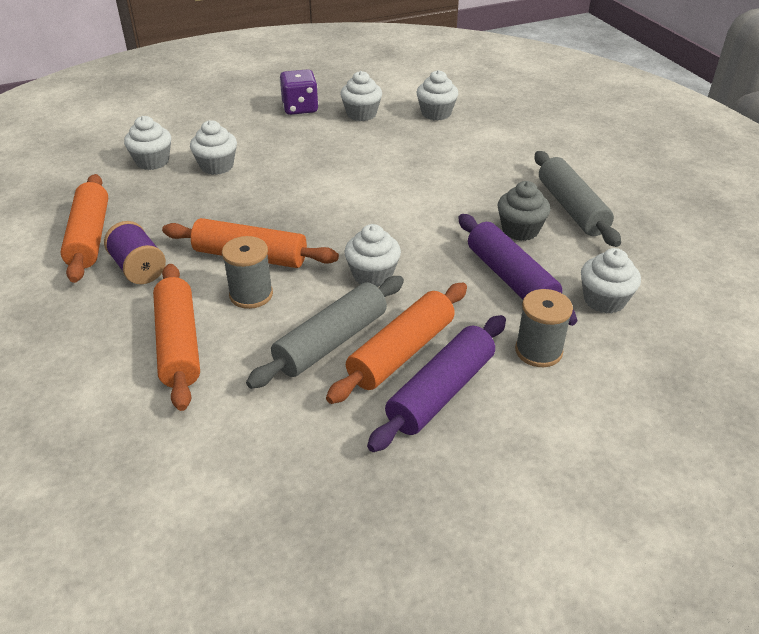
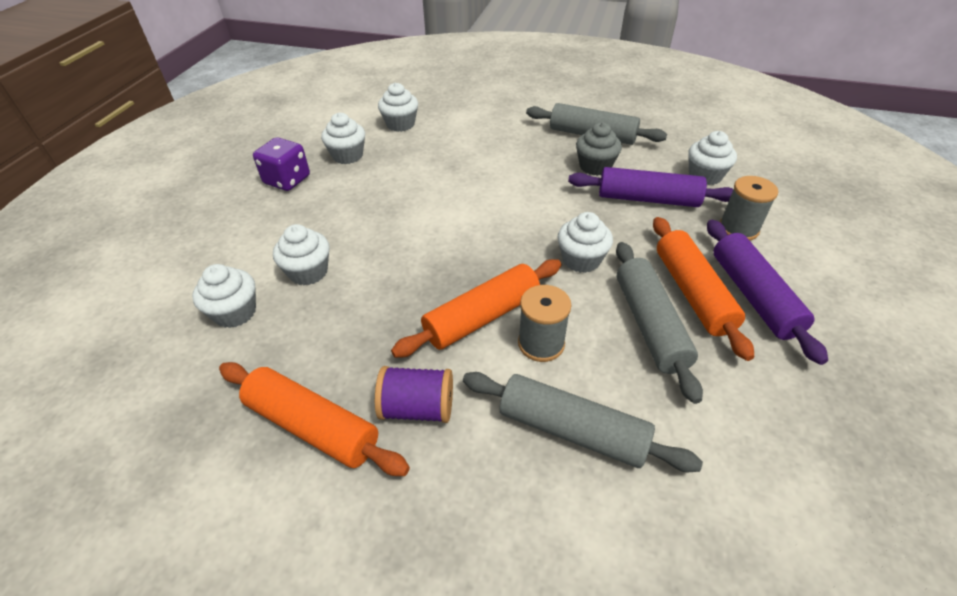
camera: 50 degrees left, 5 degrees up
(179, 344) = (572, 430): orange rolling pin -> grey rolling pin

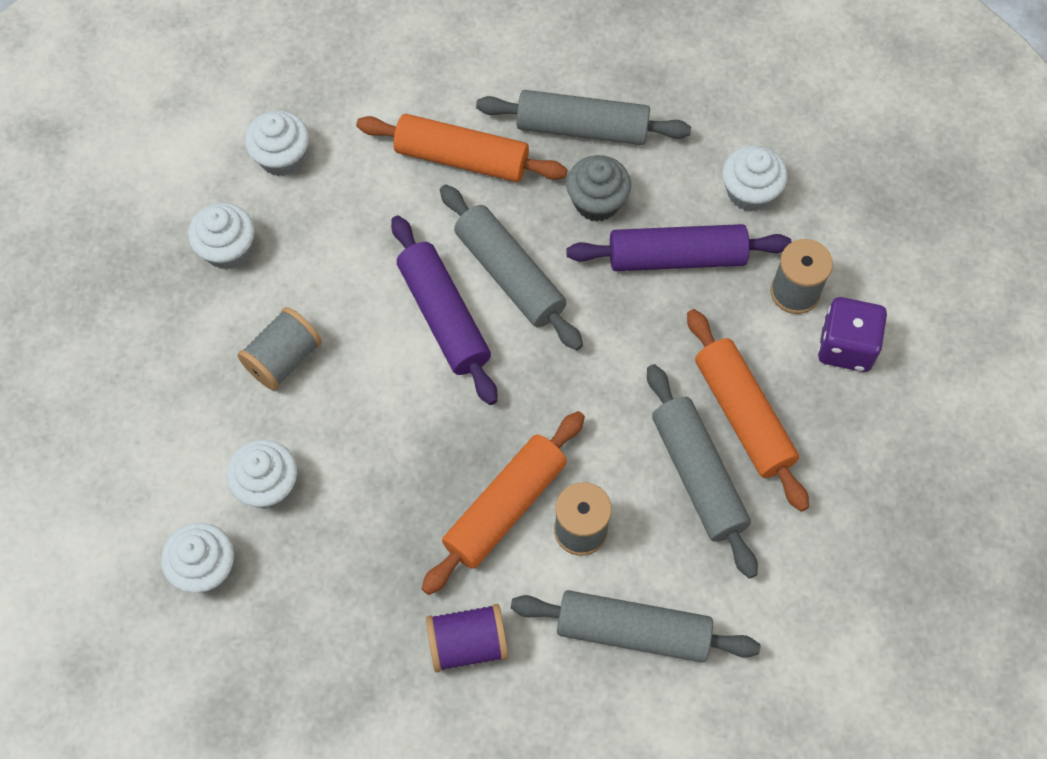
camera: 15 degrees left, 20 degrees up
(287, 180) = (160, 321): purple dice -> purple dice (846, 346)
(312, 426) = (364, 692): orange rolling pin -> orange rolling pin (462, 158)
(355, 208) = (284, 359): none -> grey spool
(526, 191) = (510, 274): none -> grey rolling pin
(581, 260) = (605, 389): white cupcake -> none
(753, 296) = (812, 405): purple rolling pin -> purple rolling pin (443, 317)

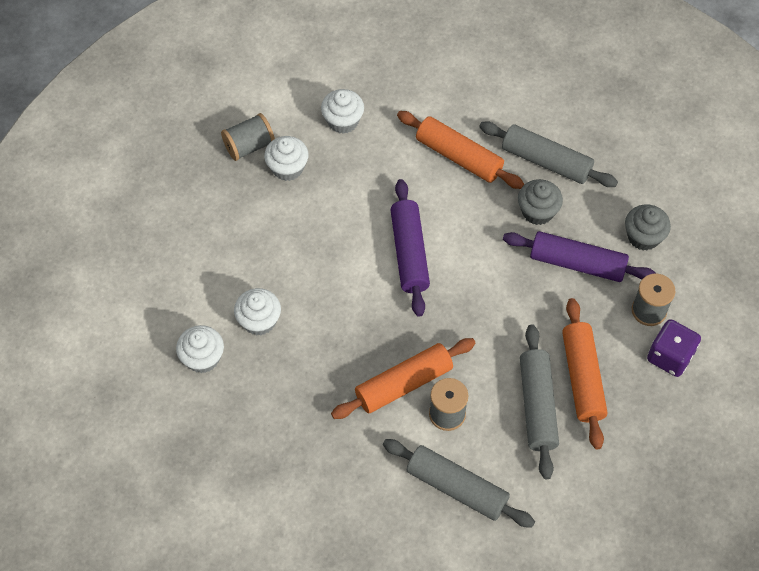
camera: 20 degrees right, 5 degrees down
(284, 359) = (298, 247): grey spool -> grey spool (249, 146)
(467, 644) = (348, 459): purple spool -> none
(510, 274) = (462, 240): grey rolling pin -> none
(749, 192) = (643, 237): white cupcake -> grey cupcake

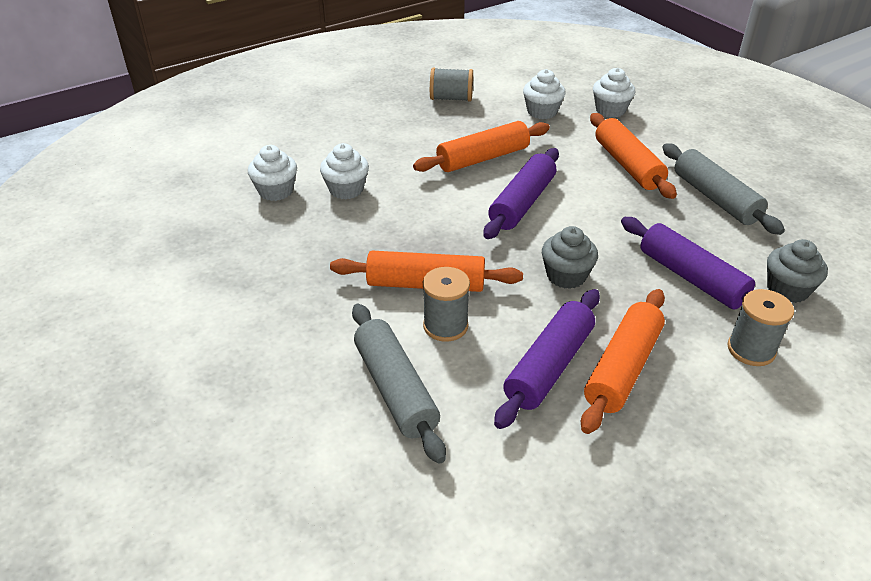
camera: 35 degrees right, 20 degrees down
(287, 168) = (468, 119): white cupcake -> white cupcake (610, 110)
(339, 215) = (482, 158): none -> orange rolling pin
(537, 211) = (677, 226): grey cupcake -> grey cupcake (566, 276)
(537, 405) = (549, 366): grey rolling pin -> purple rolling pin
(670, 356) = (750, 401): purple dice -> none

